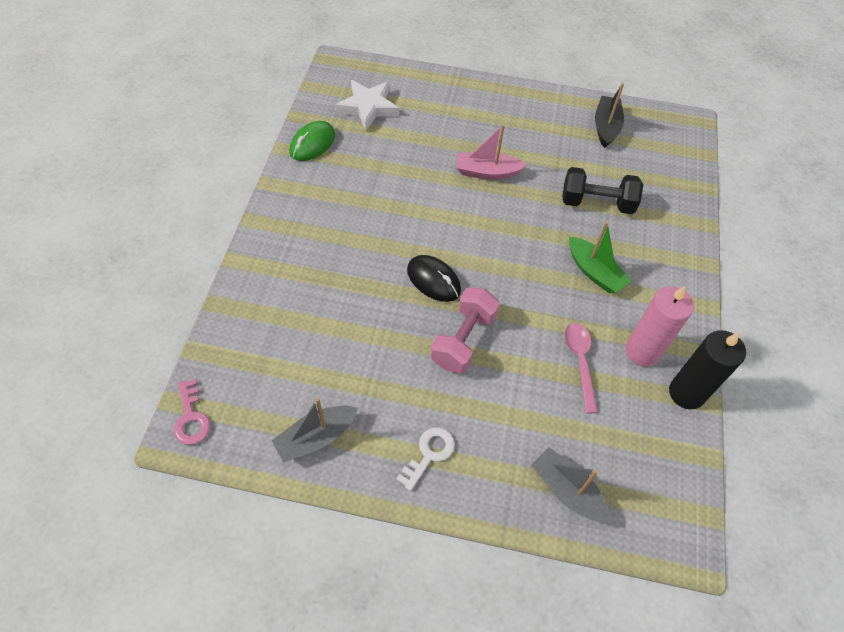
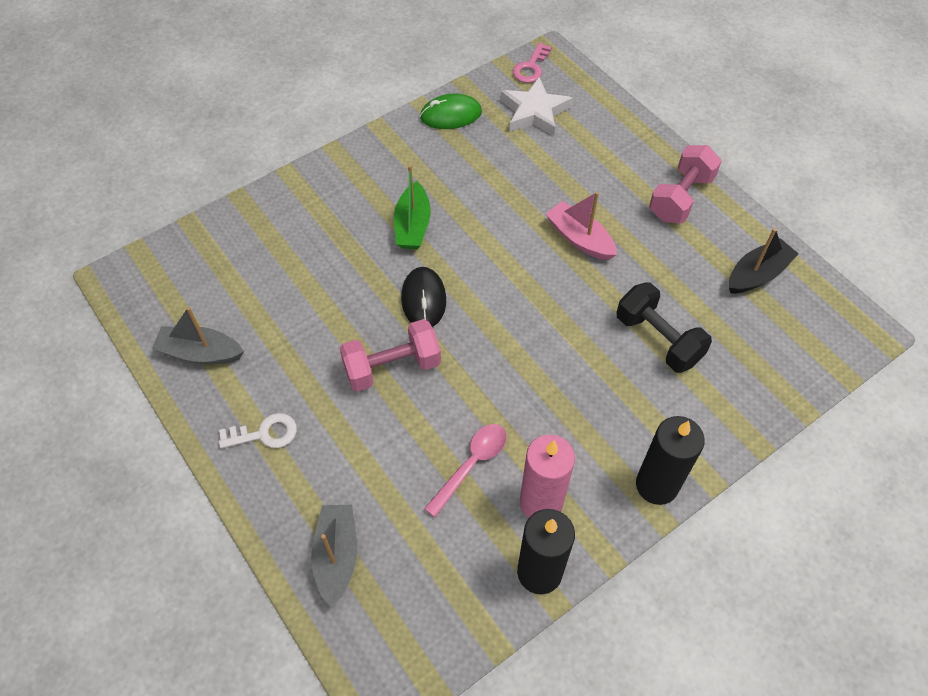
camera: 45 degrees right, 0 degrees up
(191, 417) = (137, 270): pink key -> pink key (531, 67)
(517, 108) = (680, 198): none -> pink dumbbell
(594, 272) = (579, 399): green boat -> green boat (412, 225)
(687, 289) = (656, 485): none -> black candle

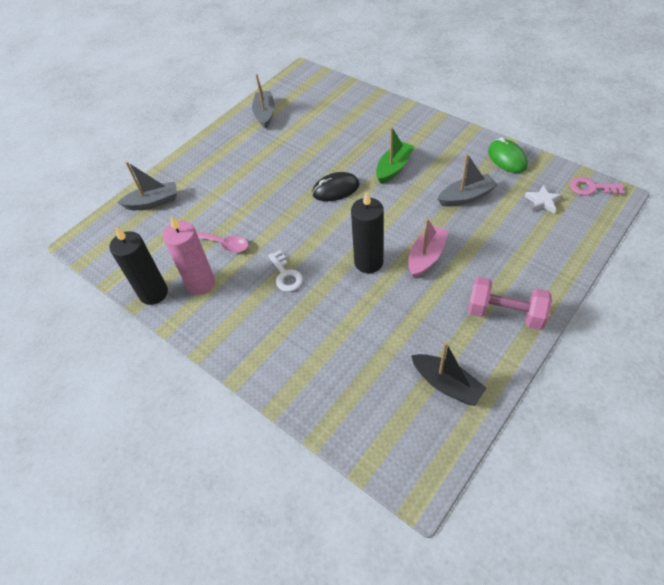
camera: 80 degrees right, 5 degrees down
(264, 433) = (221, 153): white key -> white key (286, 275)
(392, 367) = (279, 189): pink dumbbell -> none
(412, 225) = (394, 168): green boat -> green boat turned 135 degrees clockwise
(498, 172) = (466, 197): none -> grey boat
(534, 112) = (542, 201): white star -> white star, size x0.58
(656, 485) = (225, 345): black candle -> black candle (368, 262)
(658, 339) = (350, 323): black dumbbell -> none

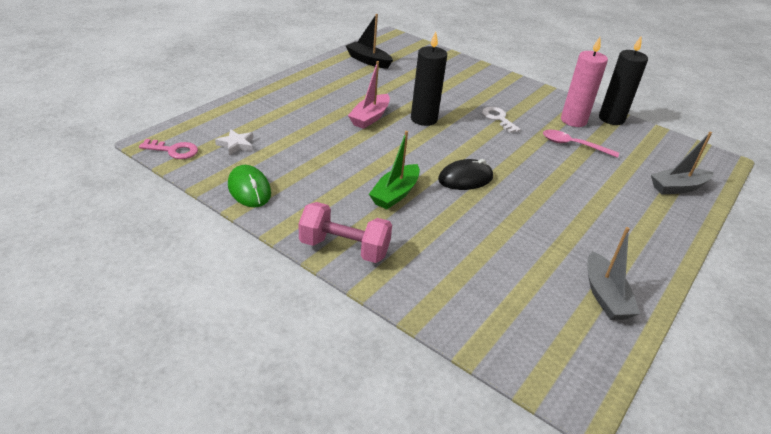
camera: 170 degrees right, 15 degrees down
(466, 197) = (316, 157): grey boat -> none
(505, 313) = (314, 83): pink dumbbell -> pink dumbbell (344, 248)

